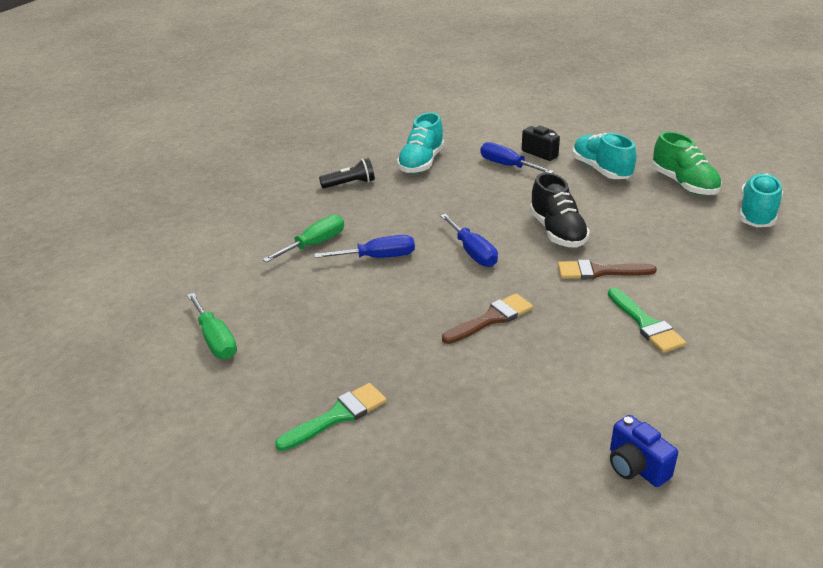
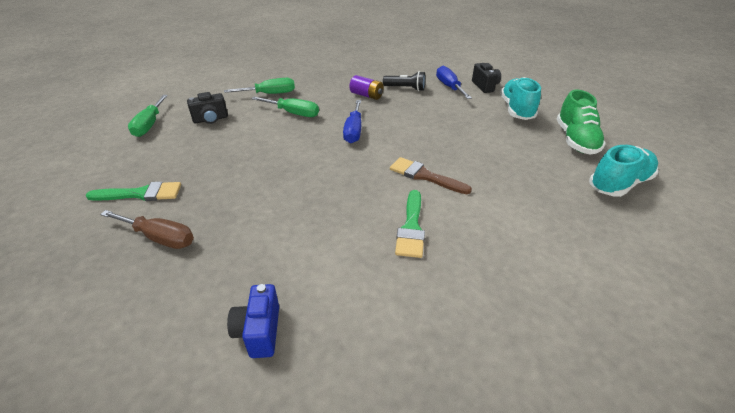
camera: 30 degrees right, 5 degrees up
(287, 302) = (211, 119): none -> black camera
(350, 184) = (335, 68): black flashlight -> black flashlight (405, 88)
(378, 257) = (293, 113): blue screwdriver -> green screwdriver
(421, 163) = (394, 69): turquoise shoe -> none
(430, 445) = (160, 238): none -> brown screwdriver
(432, 206) = (366, 95): none -> purple battery
(491, 319) = (308, 176): brown brush -> none
(557, 232) = (429, 139): black shoe -> none

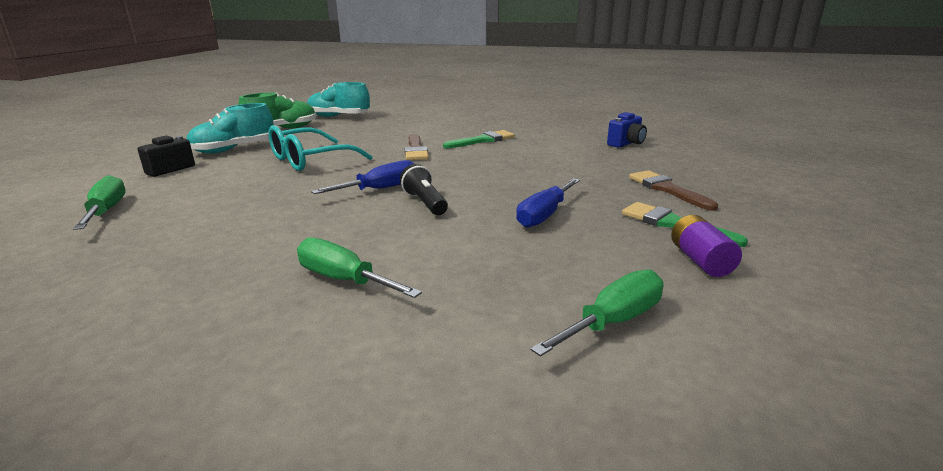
camera: 130 degrees left, 15 degrees down
(160, 238) = (667, 189): brown screwdriver -> brown brush
(211, 119) = (500, 279): black camera -> none
(293, 113) = (386, 232): green screwdriver -> green screwdriver (106, 211)
(366, 95) = (266, 213): purple battery -> purple battery (700, 261)
(405, 88) = (213, 200): black flashlight -> black flashlight (425, 203)
(449, 87) = (186, 182): blue screwdriver -> blue screwdriver (544, 215)
(451, 127) = (310, 160): none -> turquoise glasses

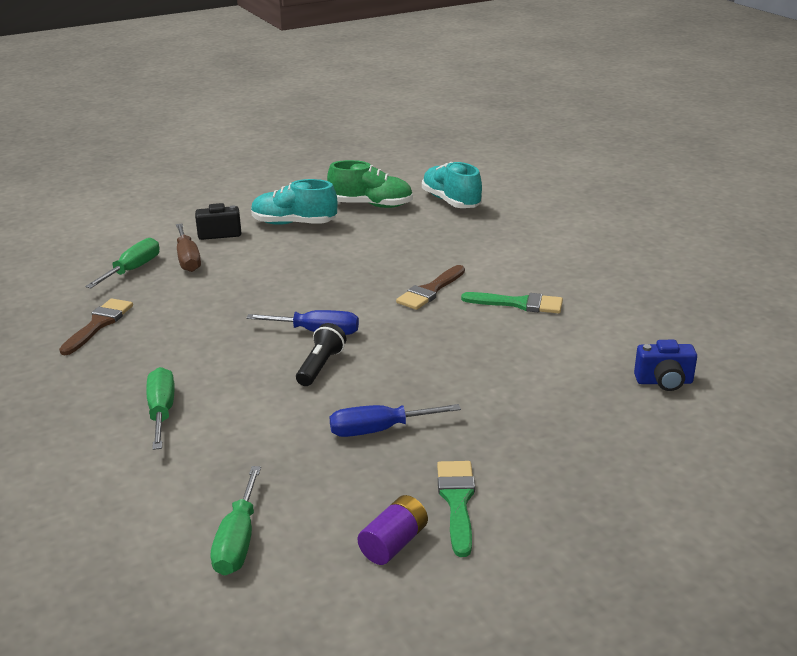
camera: 45 degrees right, 5 degrees up
(163, 189) = (188, 259): none -> brown screwdriver
(310, 160) = (326, 266): turquoise glasses -> none
(613, 321) = (238, 541): green screwdriver -> green screwdriver turned 90 degrees clockwise
(667, 189) = (548, 464): brown brush -> brown brush (98, 324)

